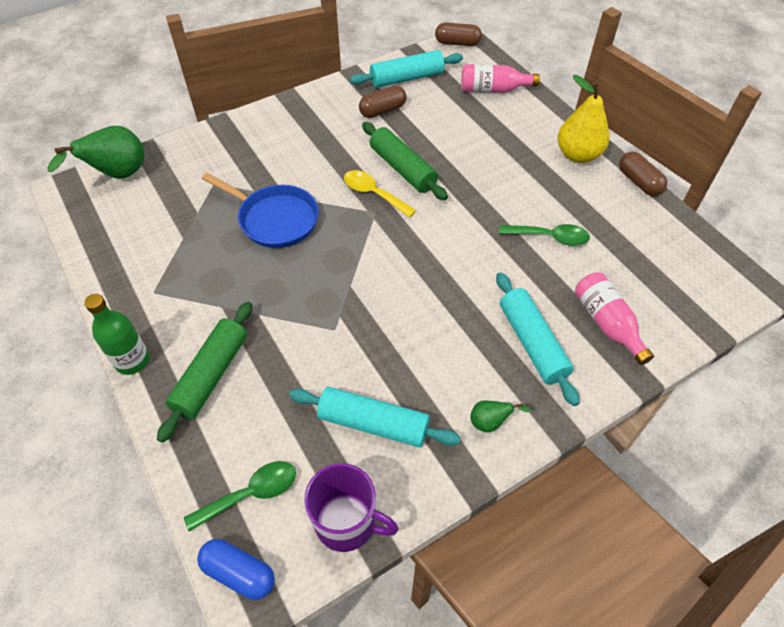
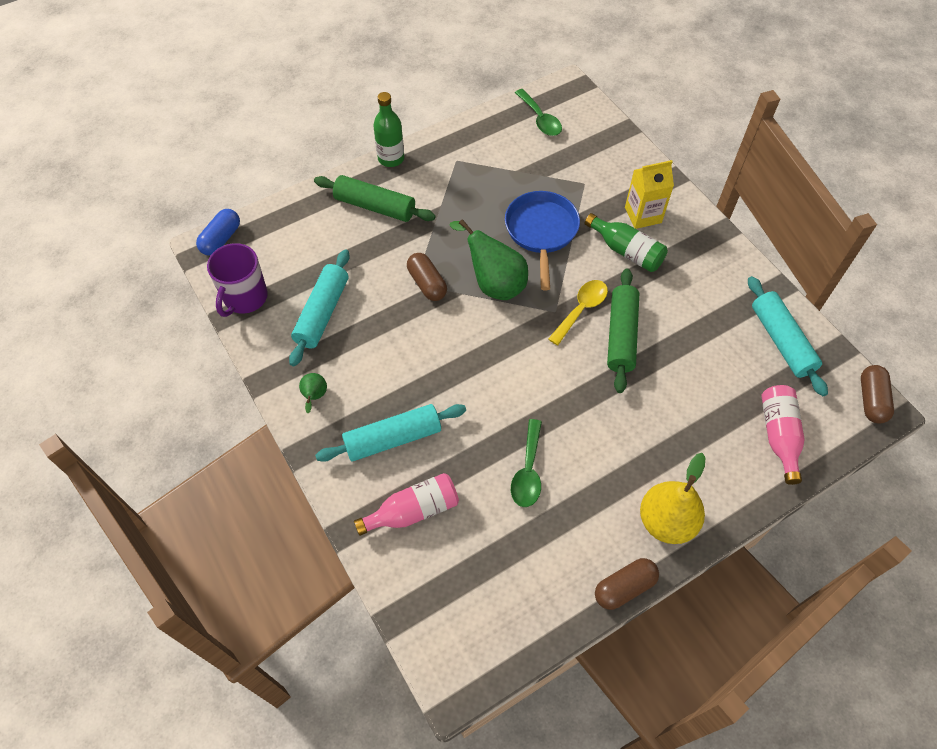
camera: 90 degrees right, 5 degrees up
(118, 175) = (589, 116): green pear -> green pear (494, 283)
(251, 494) = (275, 240): green spoon -> green spoon (540, 119)
(263, 145) = (643, 215): none -> yellow carton
(274, 219) = (541, 232): blue pan -> blue pan turned 150 degrees clockwise
(306, 159) = (626, 251): none -> green bottle
(382, 110) = (715, 317): brown capsule -> brown capsule (427, 284)
(402, 169) = (621, 335): green rolling pin -> green rolling pin turned 45 degrees counterclockwise

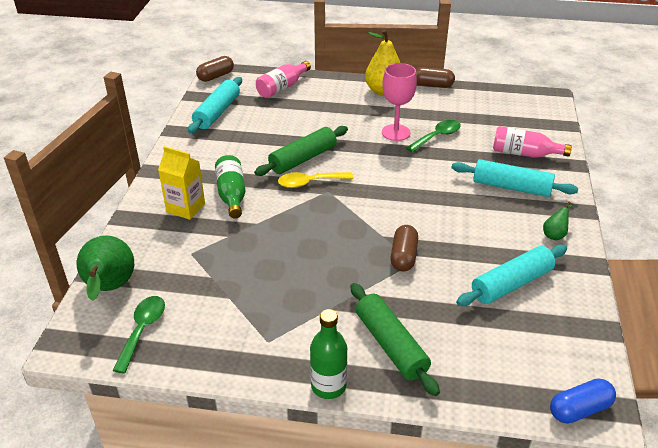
camera: 140 degrees left, 20 degrees down
(245, 298) = (579, 335): purple mug -> none
(494, 283) = (351, 228): green pear -> green pear (110, 288)
(541, 232) = (273, 240): blue pan -> none
(576, 445) = (396, 132): none -> pink goblet

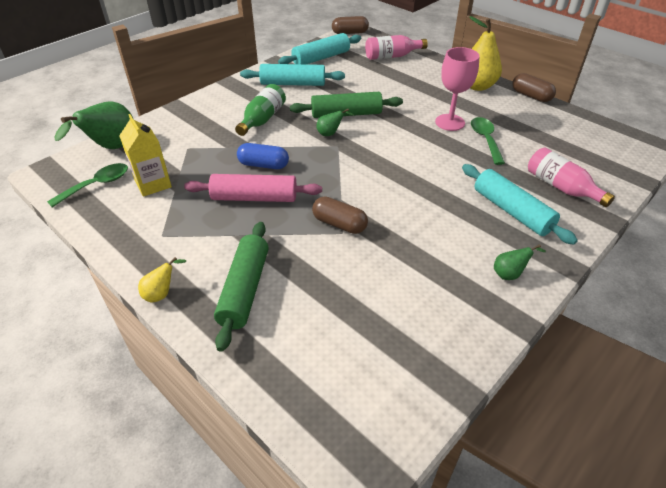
camera: 35 degrees right, 5 degrees up
(185, 208) = (221, 115): yellow carton -> yellow carton (153, 184)
(309, 183) = (330, 134): yellow spoon -> green pear
(310, 268) = (254, 198): none -> pink rolling pin
(328, 386) = (162, 293): green bottle -> yellow pear
(403, 256) = (339, 224): brown capsule -> brown capsule turned 75 degrees clockwise
(437, 137) = (485, 139): green spoon -> green spoon turned 90 degrees counterclockwise
(511, 284) = (411, 296): turquoise rolling pin -> turquoise rolling pin (293, 84)
(579, 409) = (344, 451): blue capsule -> blue capsule (263, 165)

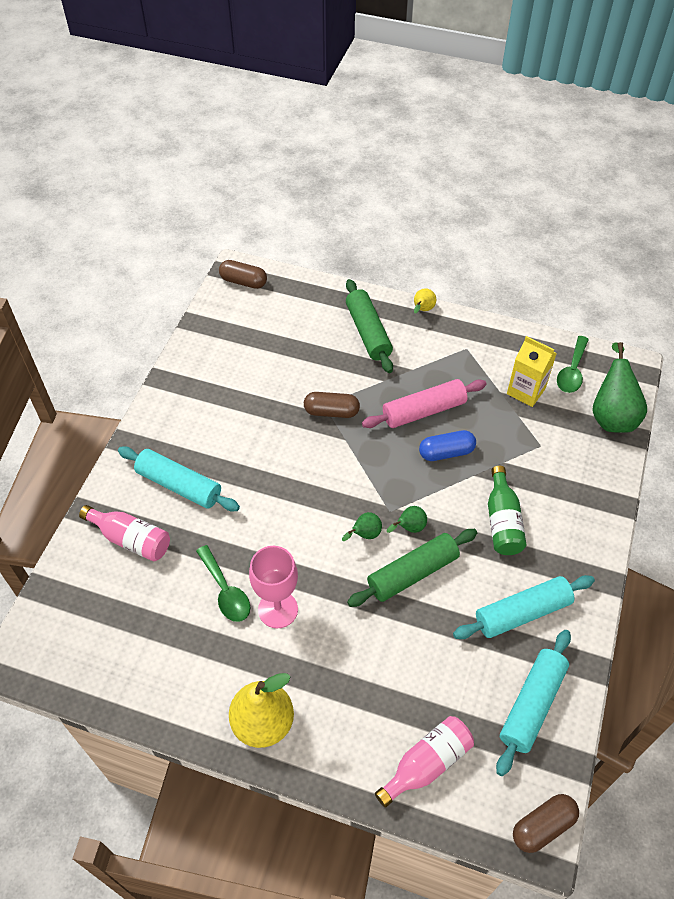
camera: 155 degrees right, 10 degrees up
(509, 274) = (173, 415): green pear -> green pear (365, 534)
(531, 96) = (178, 728): brown capsule -> brown capsule (243, 282)

